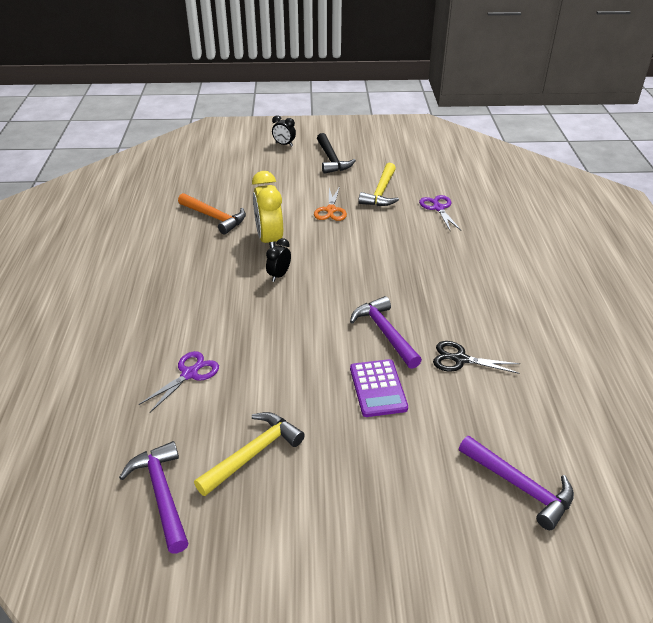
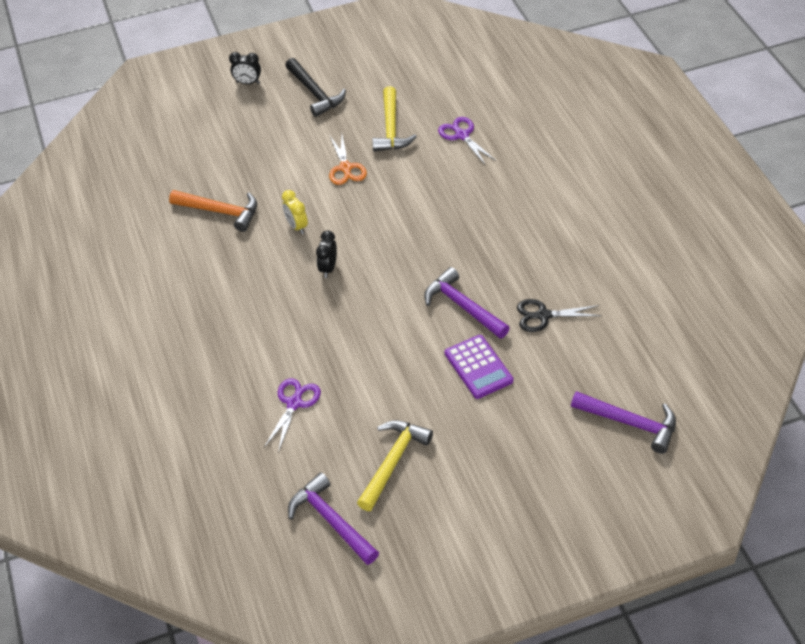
camera: 15 degrees left, 10 degrees up
(269, 240) = (297, 226): yellow clock -> yellow clock, size x0.53

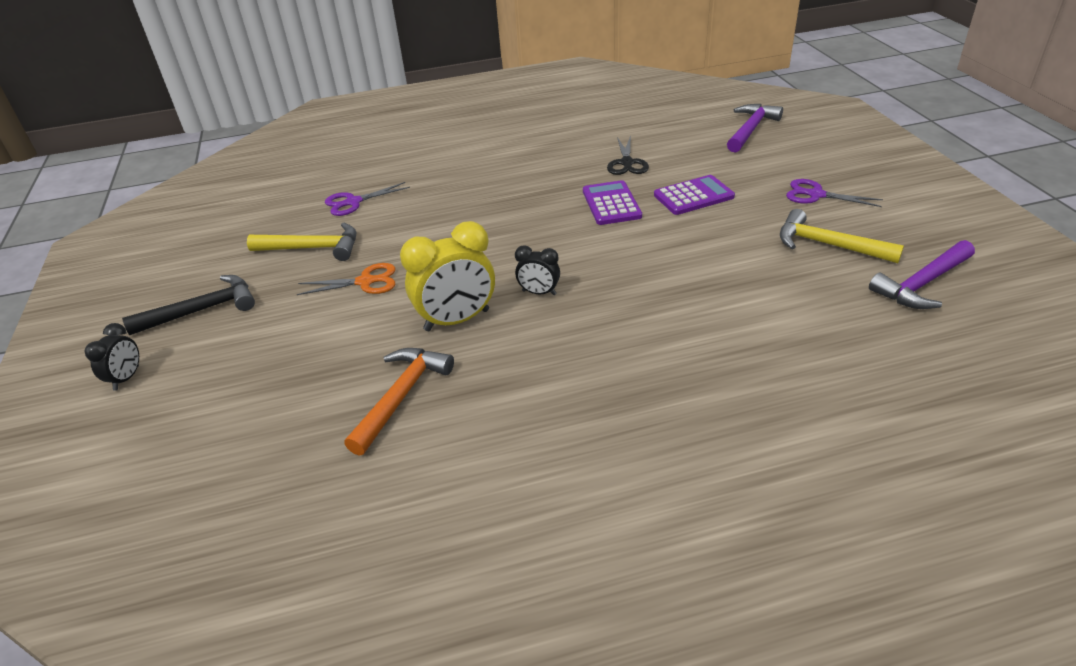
camera: 85 degrees left, 10 degrees down
(294, 403) = (760, 315): purple scissors -> purple scissors (816, 195)
(297, 226) = (457, 320): yellow clock -> yellow clock, size x1.89
(462, 306) = (611, 204): purple hammer -> purple calculator

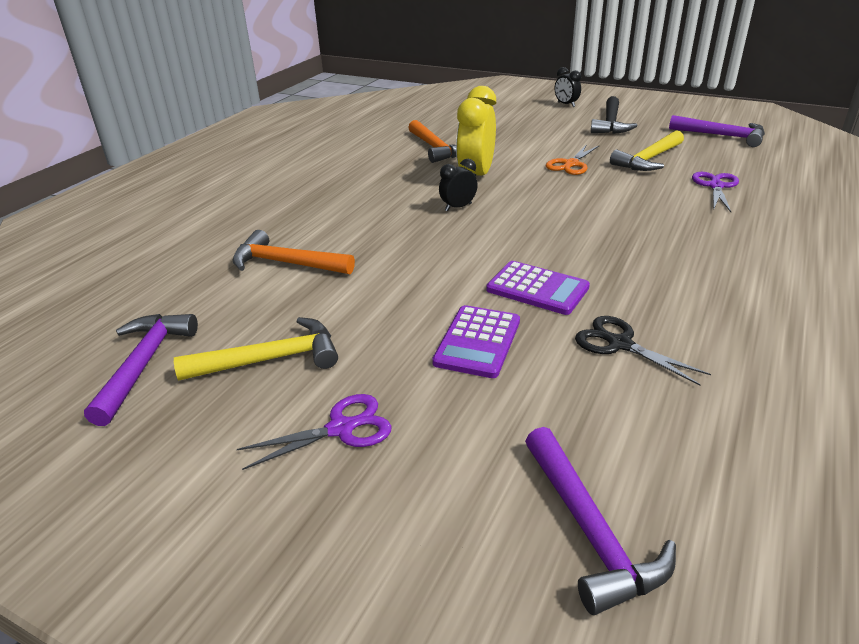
camera: 130 degrees right, 5 degrees down
(206, 235) = (722, 136): none -> purple hammer
(752, 317) = (286, 263): none -> orange hammer

